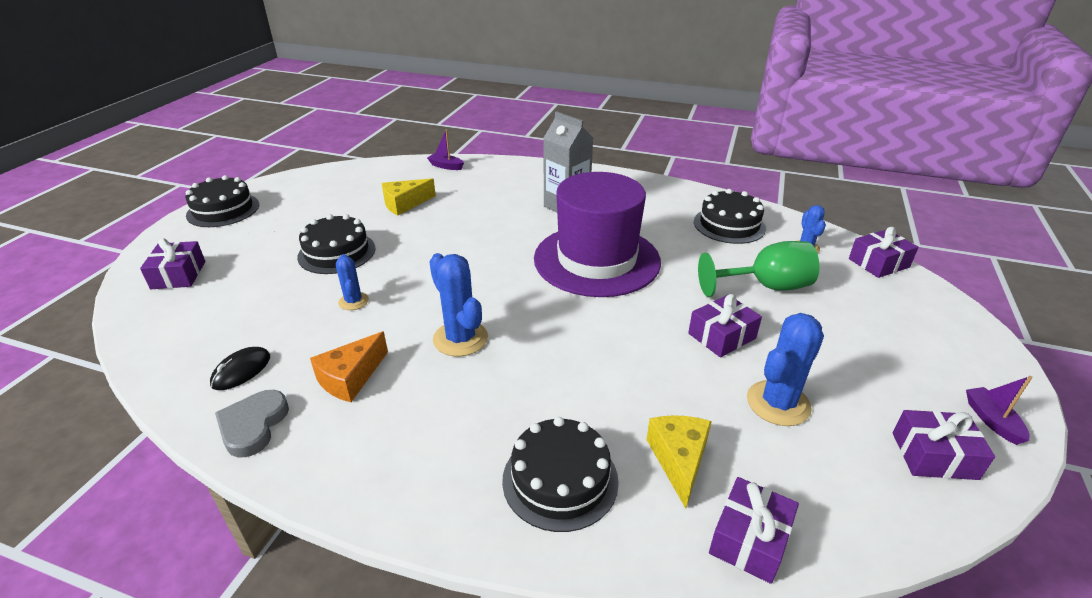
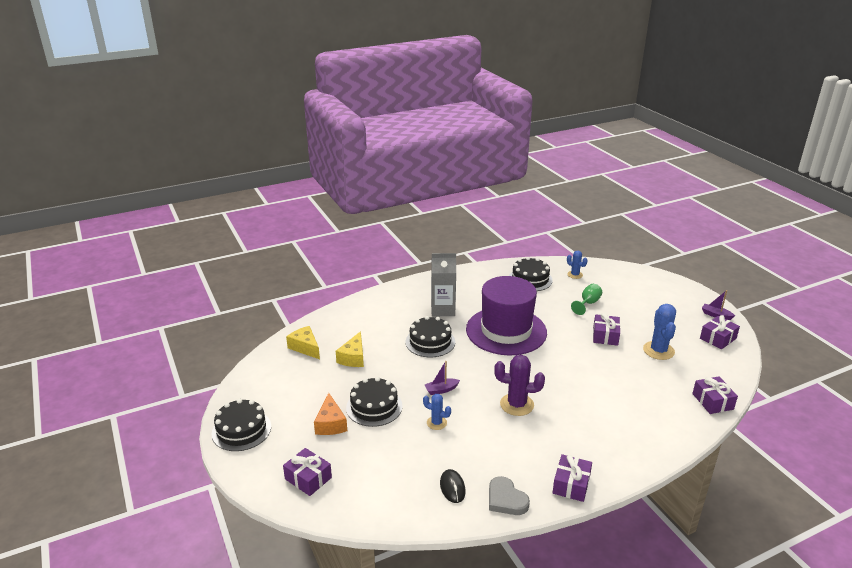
camera: 45 degrees left, 5 degrees down
(350, 378) = (505, 453): orange cheese -> orange cheese (330, 423)
(446, 166) = (329, 321): purple boat -> purple boat (441, 390)
(460, 339) = (516, 404): blue cactus -> purple cactus
(560, 480) = (641, 427): black cake -> black cake (430, 342)
(679, 460) = (661, 392): yellow cheese -> yellow cheese (305, 347)
(765, 287) = (588, 303): green goblet -> green goblet, size x0.63
(878, 263) = (608, 268): purple gift -> purple gift (571, 484)

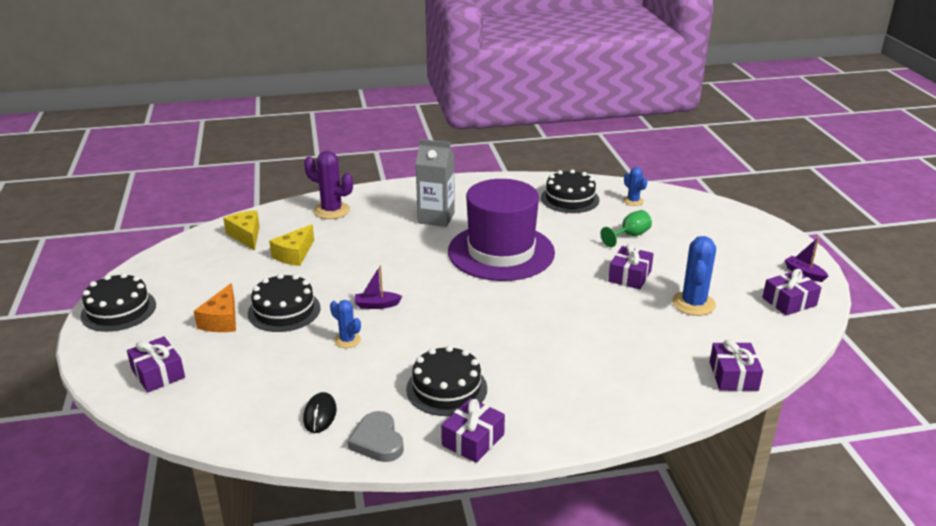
camera: 15 degrees right, 0 degrees up
(430, 342) = (397, 251): black cake -> black cake (446, 388)
(516, 404) = (461, 336): purple cactus -> purple cactus (332, 211)

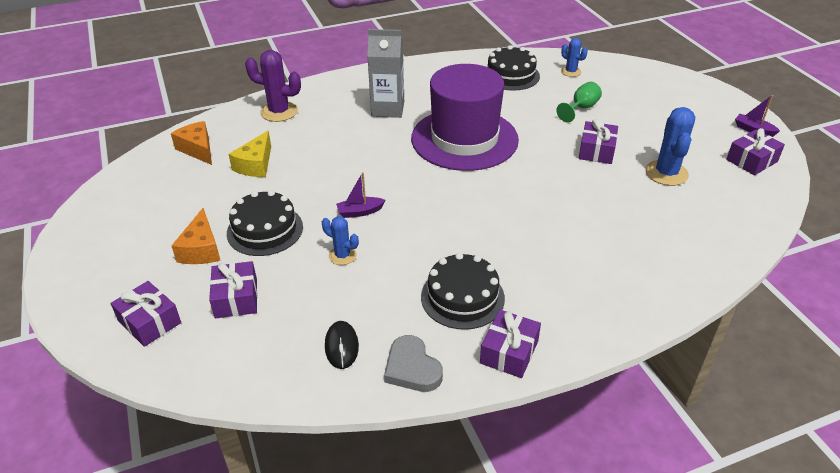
camera: 10 degrees left, 10 degrees up
(118, 310) = (83, 251): black cake -> none
(246, 236) = (197, 149): yellow cheese -> orange cheese
(733, 376) = (731, 245): purple gift -> purple gift (236, 298)

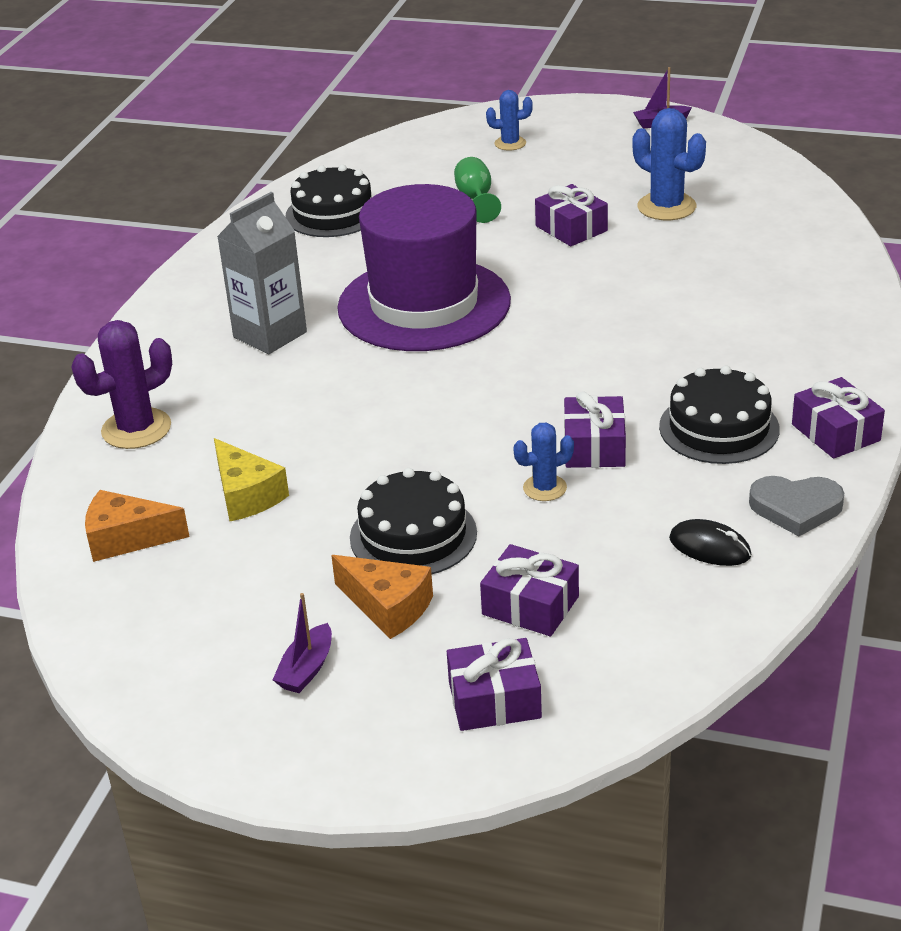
camera: 50 degrees left, 5 degrees down
(360, 212) = (472, 442): purple boat -> purple boat (306, 669)
(571, 72) = (389, 171): blue cactus -> blue cactus (510, 143)
(751, 160) = (709, 150): purple gift -> purple gift (594, 447)

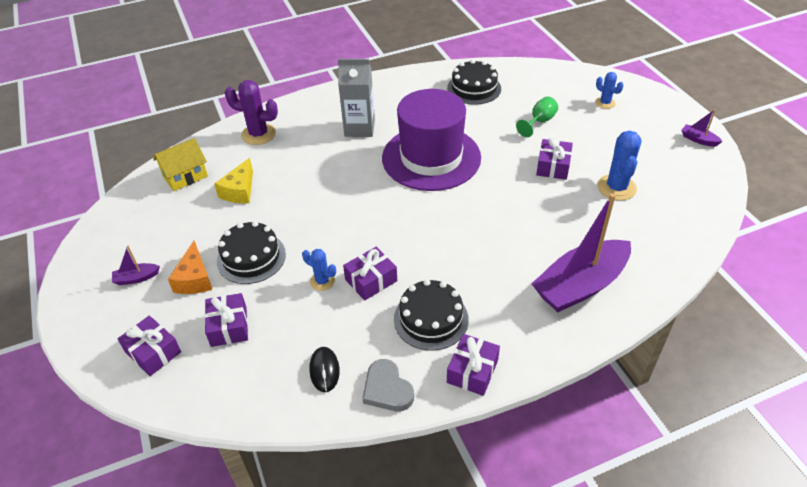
camera: 50 degrees right, 10 degrees up
(127, 538) = (185, 176): orange cheese -> yellow house
(790, 302) = (580, 285): none -> purple boat

